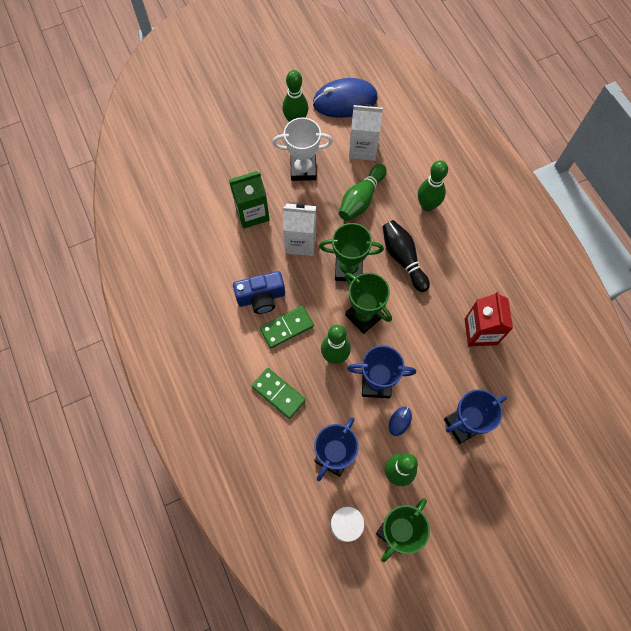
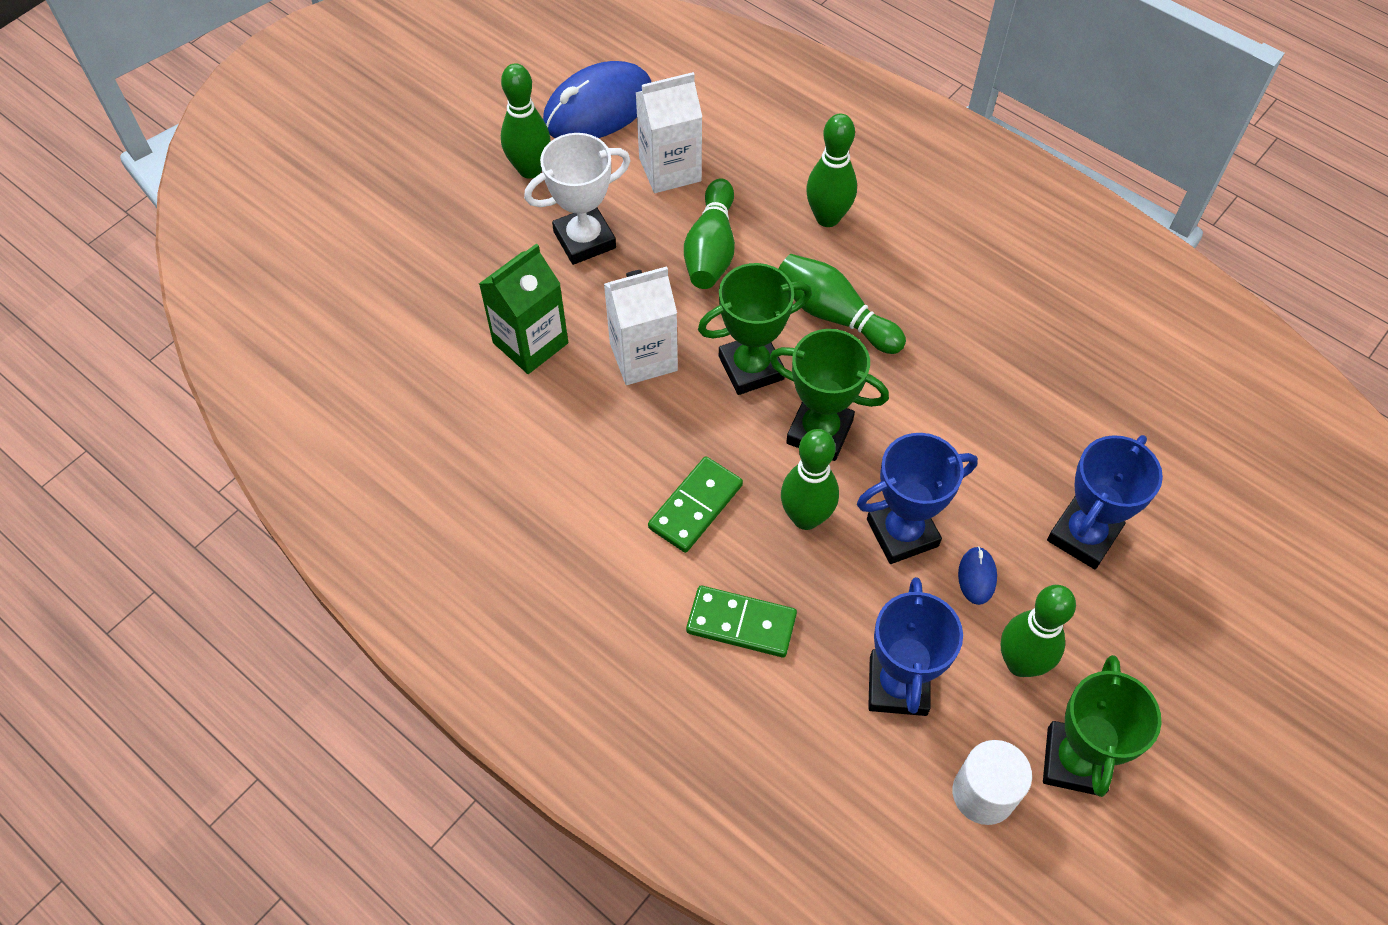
camera: 25 degrees left, 10 degrees down
(261, 298) = (623, 476): blue camera -> none
(403, 258) = (834, 315): black bowling pin -> green bowling pin
(480, 331) = (1026, 378): red carton -> none

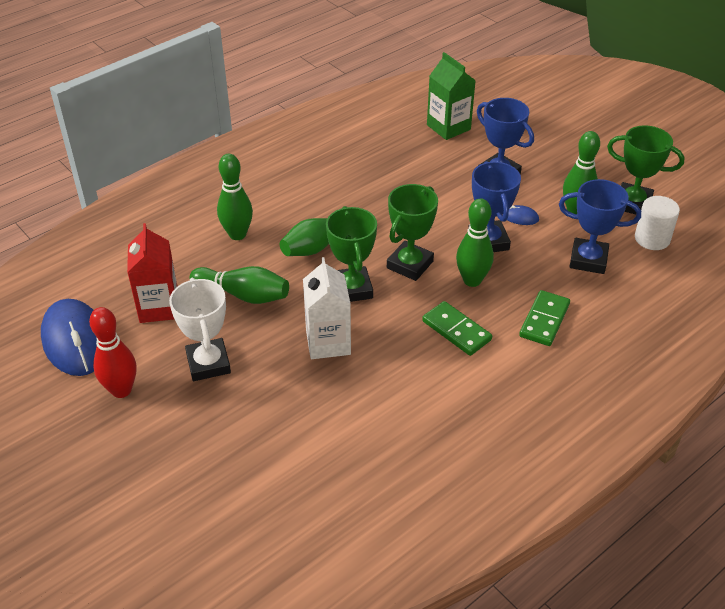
camera: 80 degrees left, 15 degrees down
(530, 169) = (121, 390): green bowling pin -> red bowling pin
(530, 343) = (297, 405): green carton -> green carton (448, 127)
(670, 169) = (159, 307): white carton -> red carton

